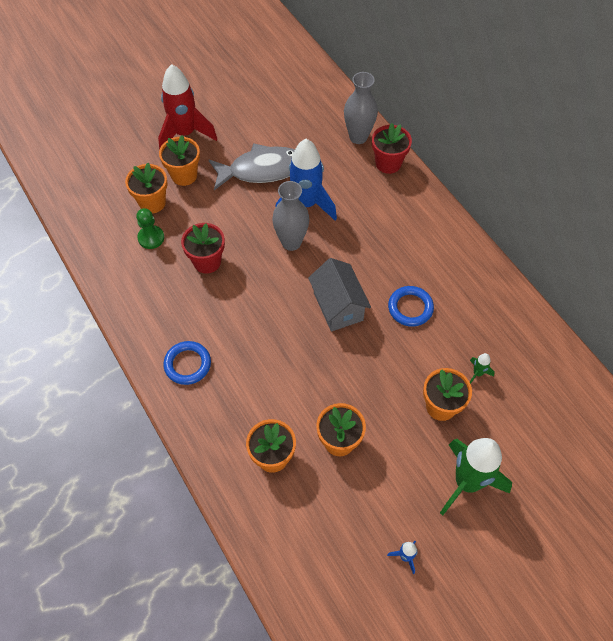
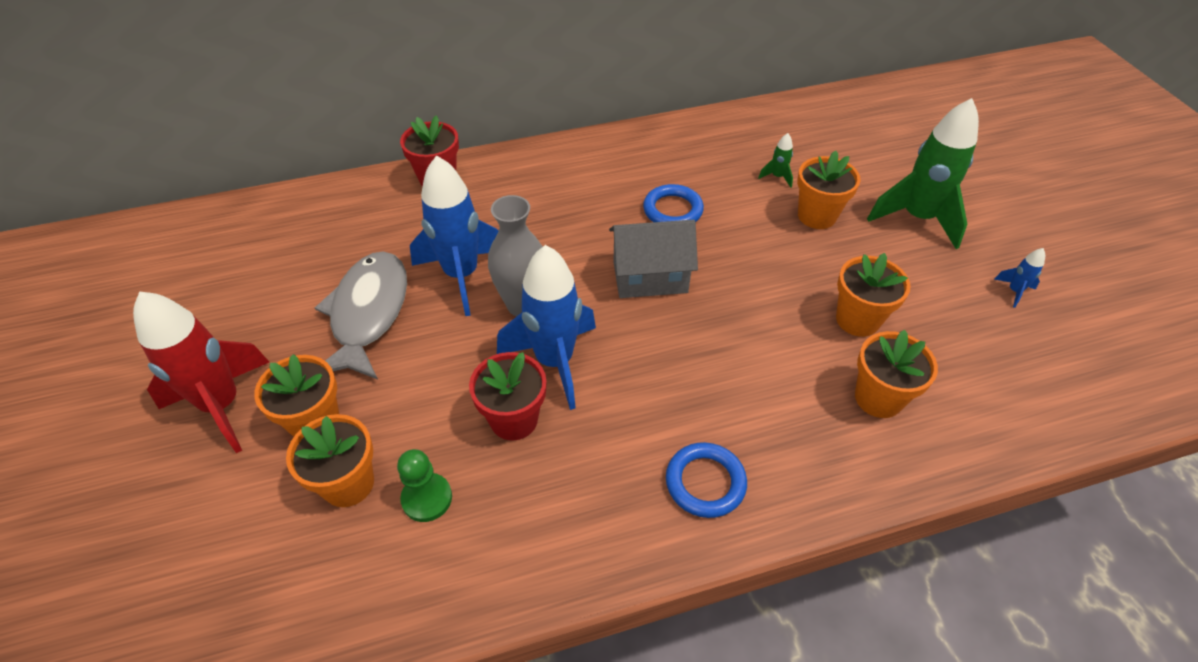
camera: 75 degrees left, 10 degrees down
(252, 270) = (554, 361): none -> blue rocket
(358, 137) = (374, 197): grey vase -> none

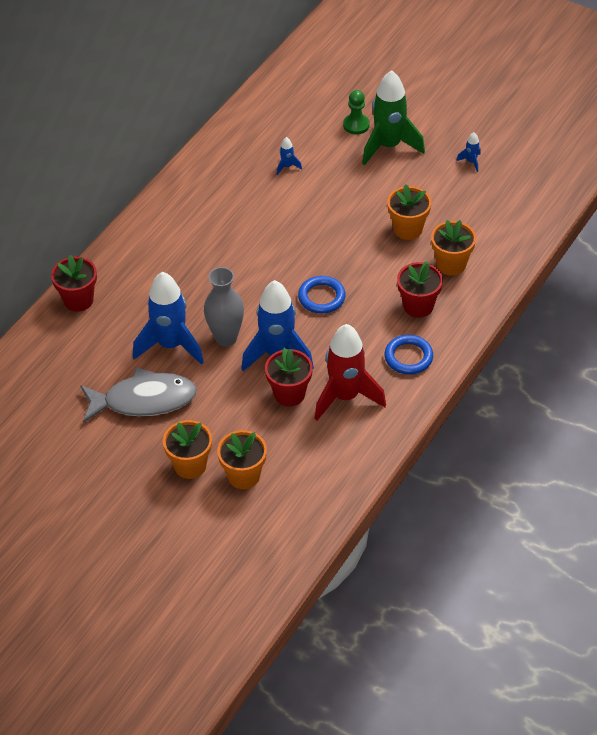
camera: 40 degrees left, 0 degrees up
(222, 405) = (128, 494): red rocket -> red rocket (345, 397)
(368, 313) = (144, 400): grey fish -> grey fish turned 120 degrees clockwise
(427, 498) = (289, 454): green pawn -> green pawn (356, 125)
(650, 277) = (278, 276): grey house -> none
(672, 210) = (248, 227): blue ring -> blue ring (321, 297)
(777, 177) = (287, 166): green rocket -> blue rocket
(783, 422) = (418, 306): none -> red flower pot
(816, 216) = (333, 179): orange flower pot -> none

